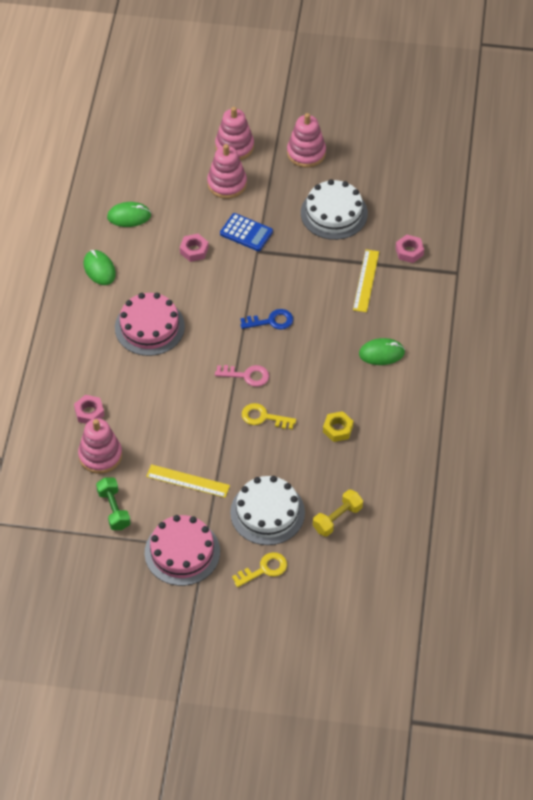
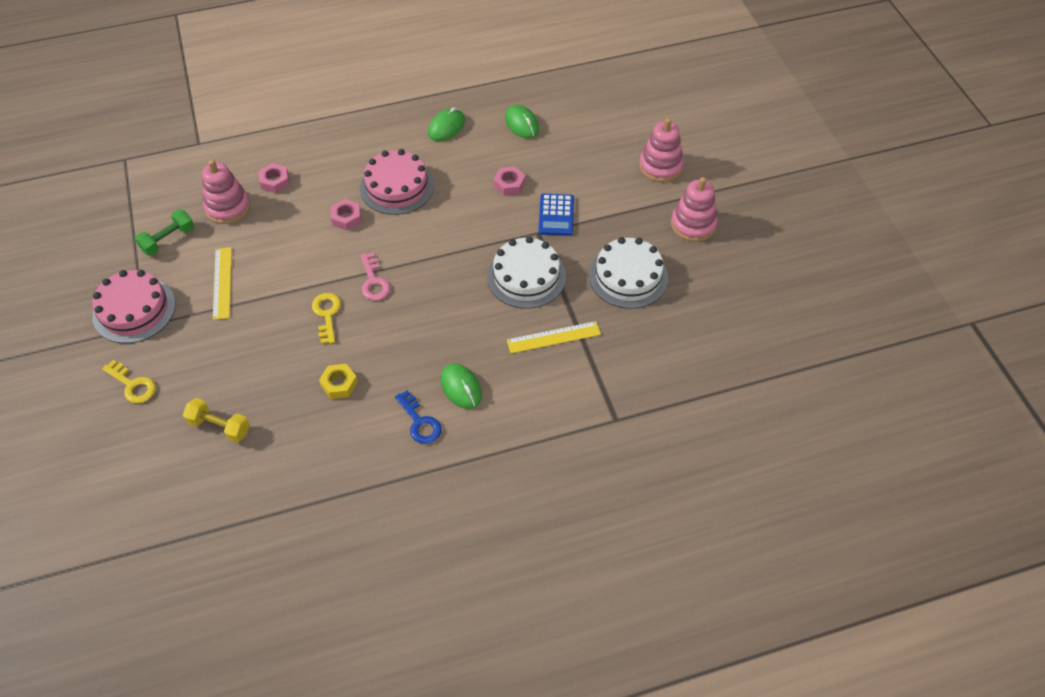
camera: 65 degrees right, 0 degrees up
(227, 184) = (609, 178): pink stacking toy -> none
(267, 512) = (206, 361): white cake -> white cake (526, 276)
(271, 321) = (454, 276): blue key -> blue key (420, 422)
(409, 251) = (618, 362): pink nut -> pink nut (346, 218)

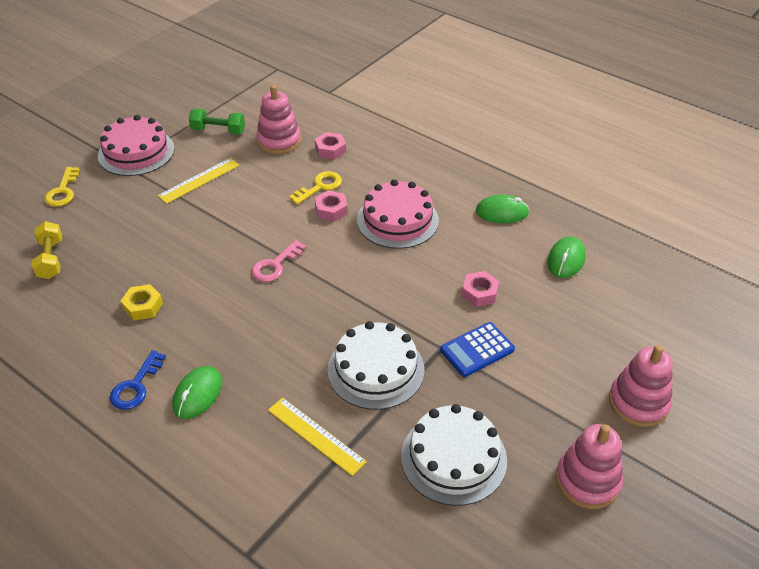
camera: 55 degrees right, 10 degrees down
(327, 315) = (214, 257): yellow key -> yellow key (319, 187)

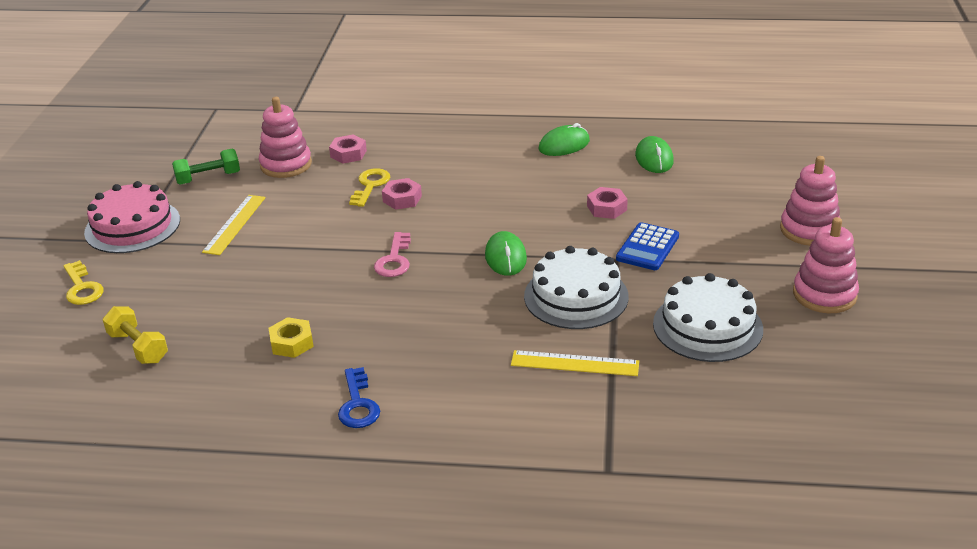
camera: 30 degrees left, 10 degrees down
(197, 394) = (429, 383): green mouse -> green mouse (505, 257)
(397, 220) = (475, 184): pink cake -> none

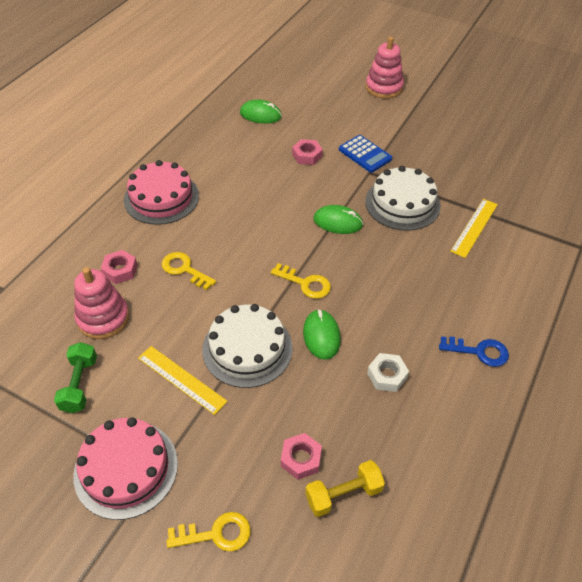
camera: 70 degrees left, 15 degrees up
(292, 343) = (387, 375): yellow nut -> white nut
(394, 260) = (305, 283): pink key -> yellow key
(402, 199) = (220, 255): pink nut -> pink nut (301, 459)
(462, 143) = (161, 198): none -> pink cake
(564, 145) = (209, 148): green mouse -> green mouse (321, 336)
(707, 326) = (460, 160): white cake -> white cake (247, 348)
(824, 295) = (450, 107): pink stacking toy -> none

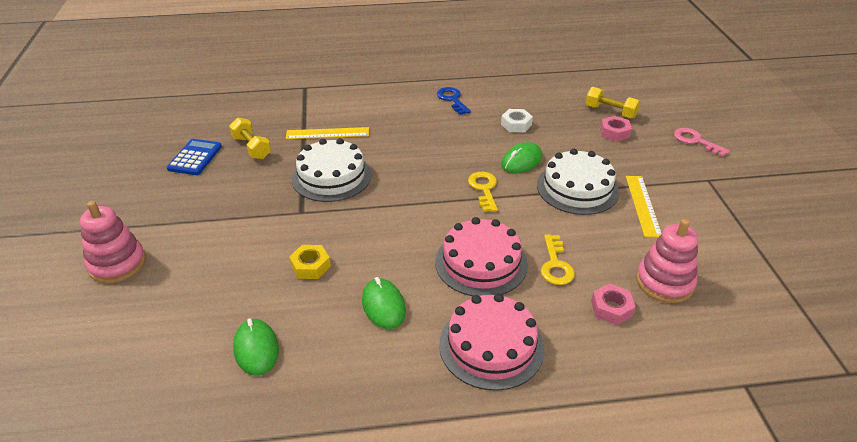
camera: 125 degrees left, 10 degrees down
(79, 384) = (723, 253): green dumbbell -> none
(126, 468) = (726, 193): pink cake -> pink cake (481, 263)
(216, 534) = (696, 141): yellow key -> pink key
(307, 156) = (310, 266): pink nut -> yellow nut
(338, 222) = (394, 202): green mouse -> green mouse (383, 306)
(365, 154) = (273, 226): blue calculator -> blue calculator (195, 158)
(482, 176) = (251, 148): none -> yellow dumbbell

